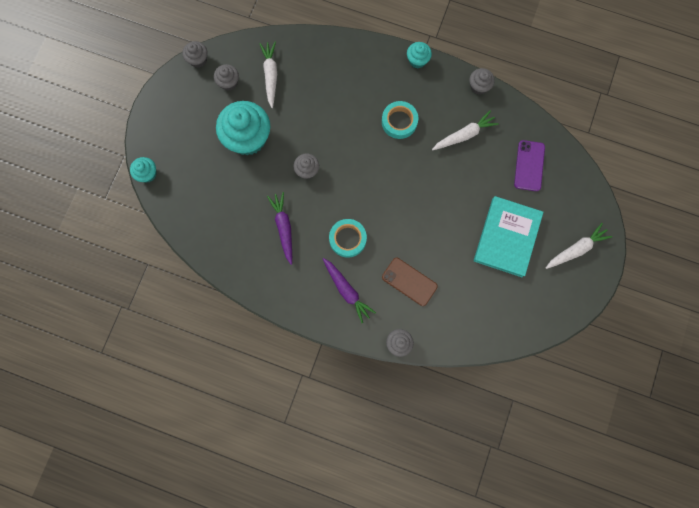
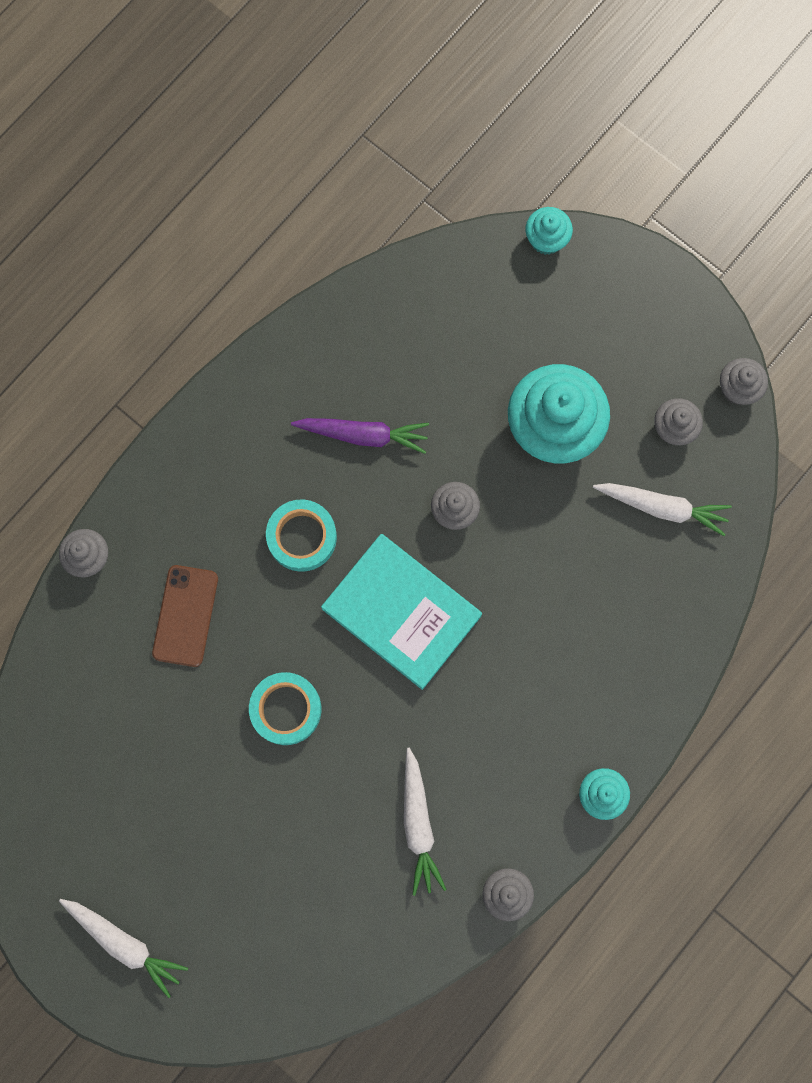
camera: 110 degrees right, 0 degrees up
(347, 291) = (212, 503): purple carrot -> none
(399, 122) = (488, 711): turquoise tape -> turquoise tape (286, 709)
(409, 281) = (185, 616): brown phone -> brown phone turned 45 degrees counterclockwise
(507, 237) = (195, 823): turquoise book -> turquoise book (401, 612)
(529, 166) = (313, 924): purple phone -> none
(576, 249) = (124, 943): white carrot -> white carrot turned 45 degrees counterclockwise

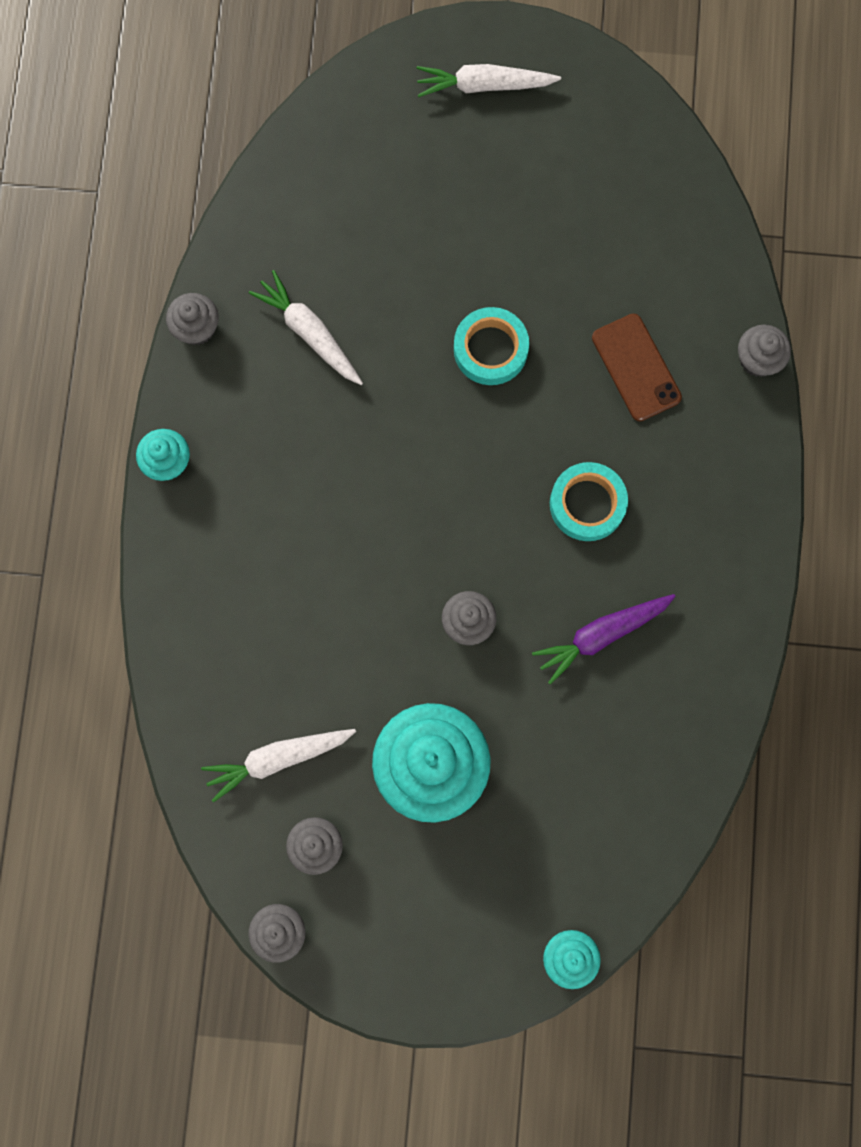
camera: 145 degrees right, 0 degrees up
(401, 612) = (450, 498): turquoise book -> none

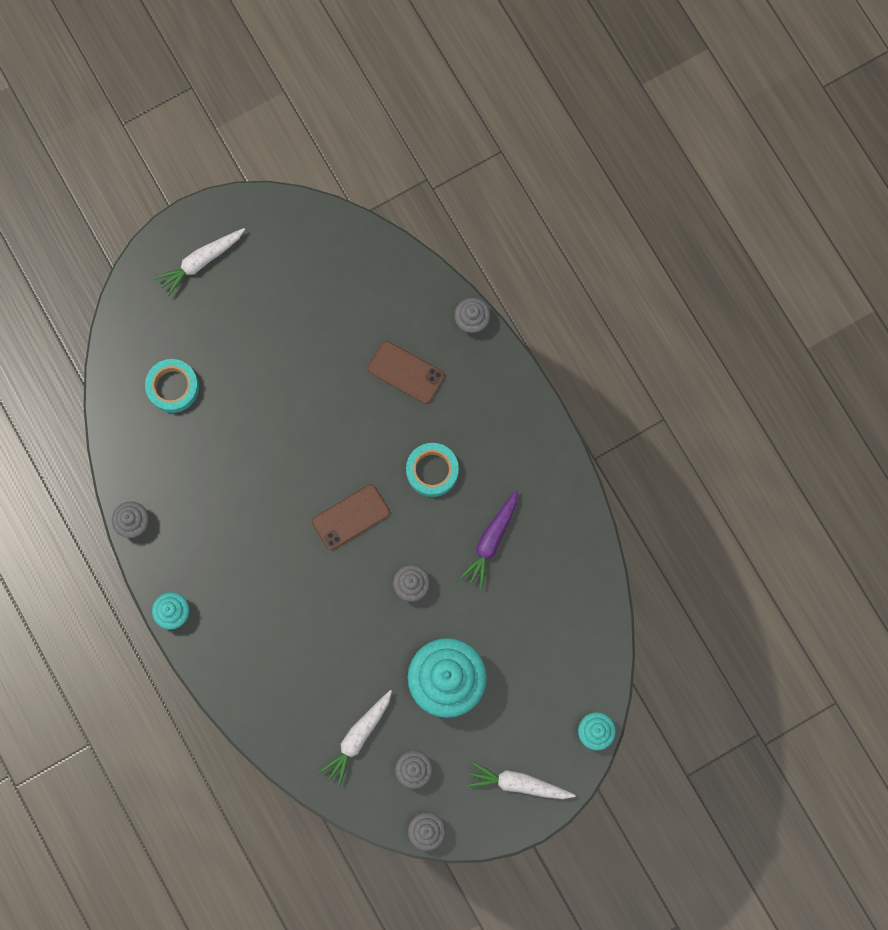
camera: 35 degrees left, 0 degrees up
(309, 333) = (202, 480): white carrot -> white carrot (518, 783)
(452, 492) = (351, 517): none -> brown phone
(490, 349) = (315, 418): turquoise tape -> turquoise tape (173, 387)

